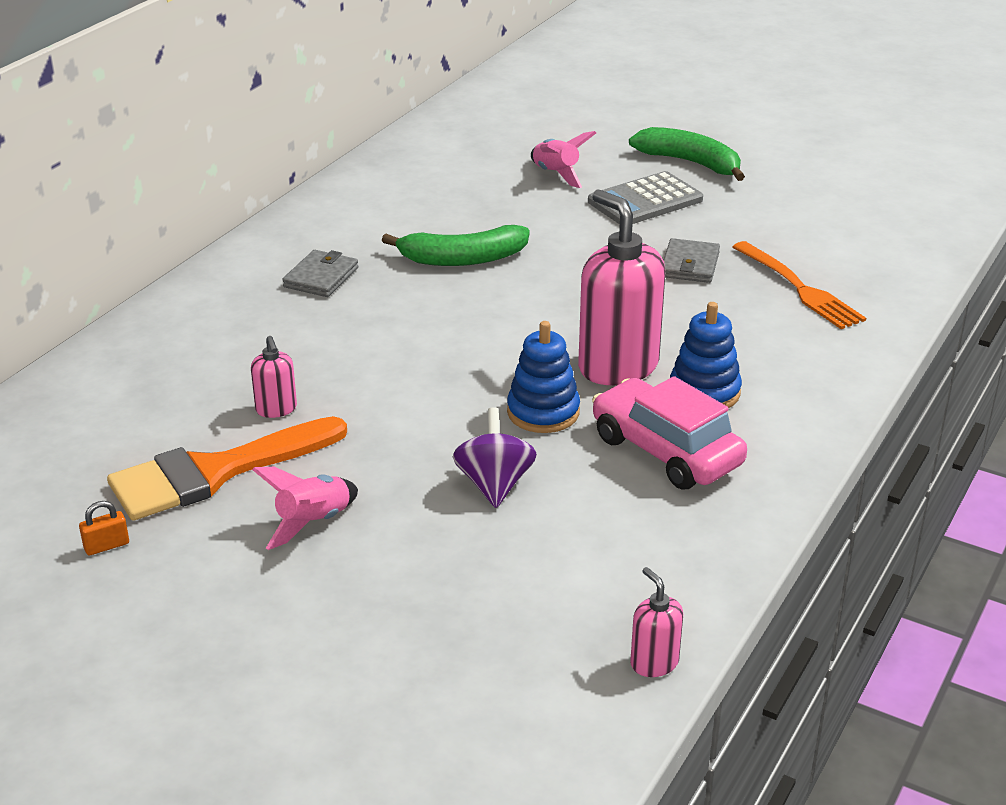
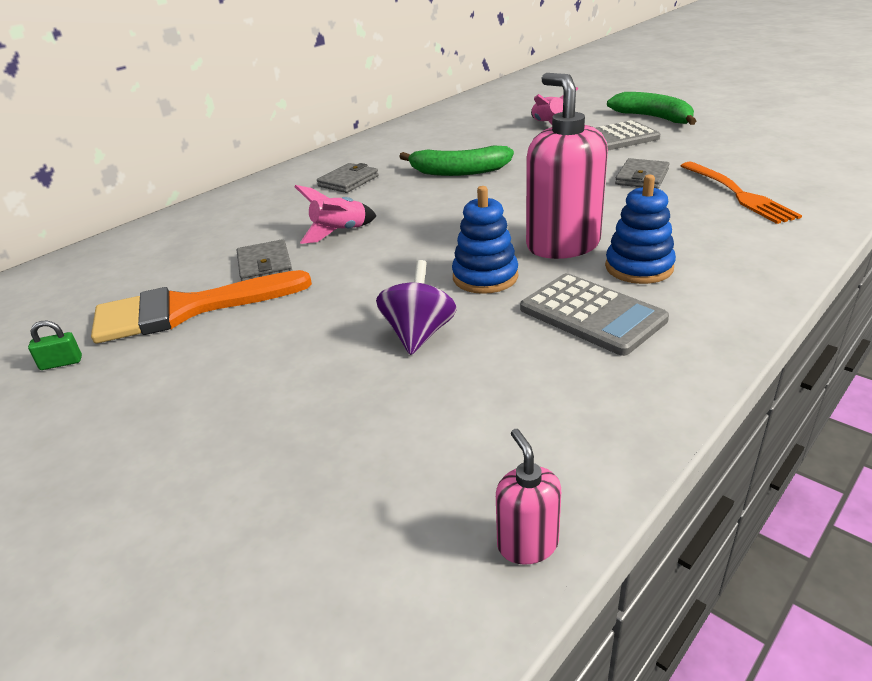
camera: 15 degrees right, 0 degrees up
(106, 546) = (61, 363): orange padlock -> green padlock
(276, 409) = (265, 265): pink soap dispenser -> grey wallet
(313, 523) = (241, 357): pink rocket -> pink rocket (339, 233)
(666, 451) = (592, 314): pink car -> grey calculator

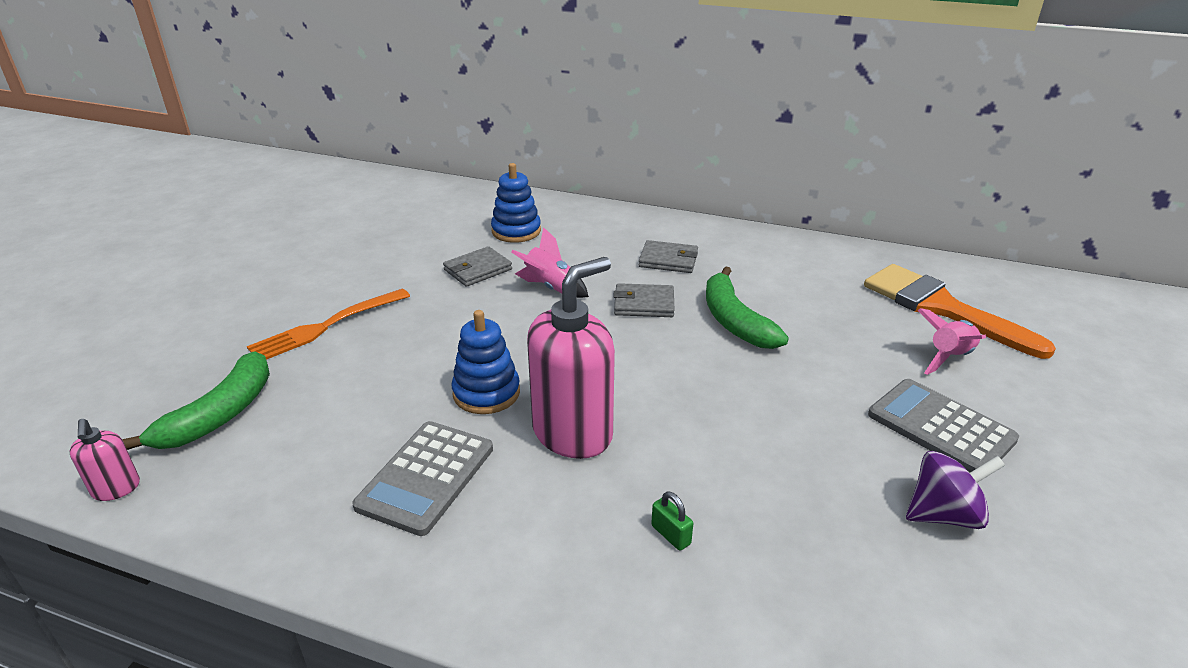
camera: 65 degrees right, 0 degrees up
(61, 363) = (327, 239): green padlock -> green padlock (670, 535)
(188, 309) = (401, 260): orange brush -> orange brush (941, 308)
(419, 334) = (378, 377): purple spinning top -> purple spinning top (944, 515)
(527, 544) = (116, 489): pink soap dispenser -> pink soap dispenser turned 105 degrees clockwise
(639, 267) = (536, 500): blue stacking toy -> blue stacking toy (516, 231)
(642, 177) = (809, 474): grey wallet -> grey wallet (644, 304)
(653, 118) = (1078, 460): green banana -> green banana (219, 415)
(738, 194) = (804, 583): orange fork -> orange fork (326, 326)

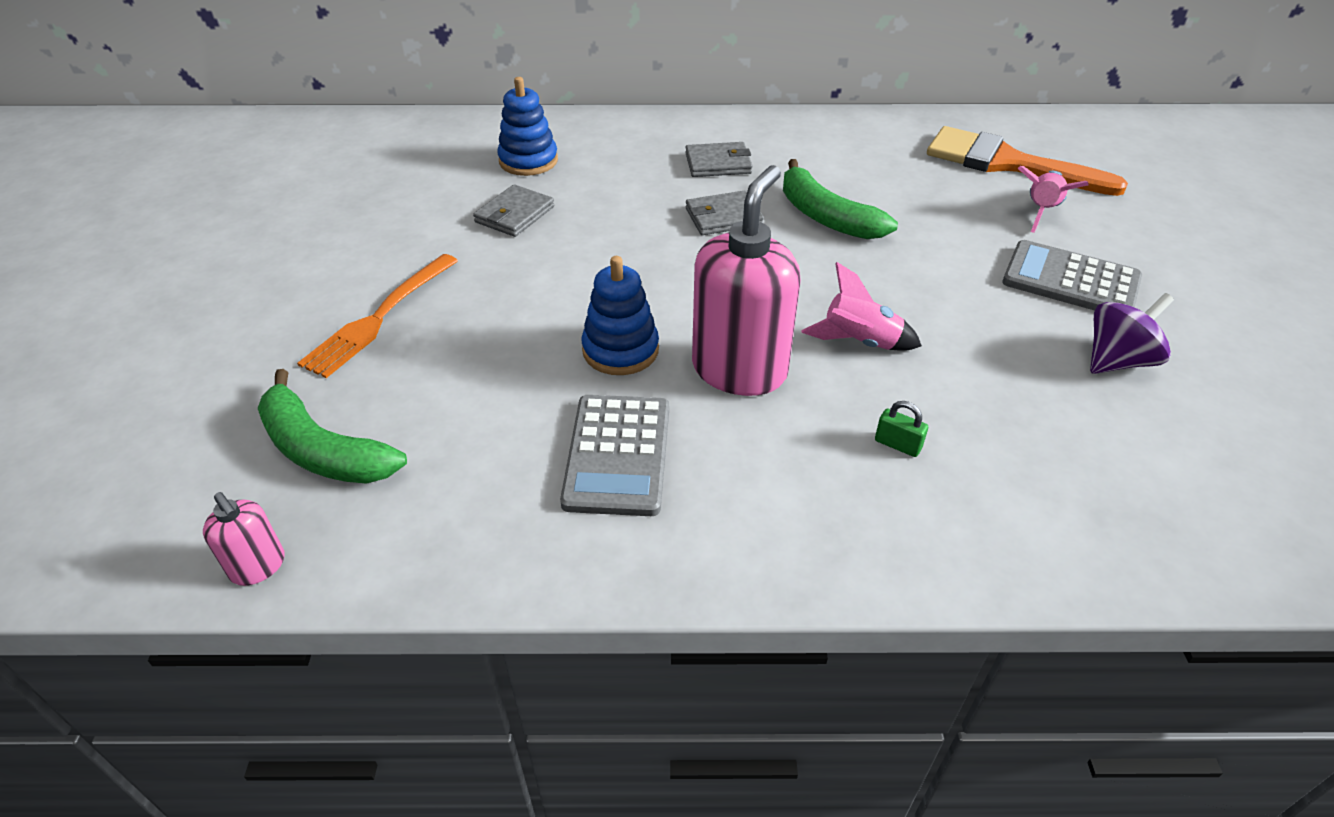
camera: 20 degrees left, 10 degrees up
(219, 415) = (323, 450): green banana -> green banana turned 120 degrees clockwise
(550, 288) = (611, 219): pink rocket -> pink rocket (859, 342)

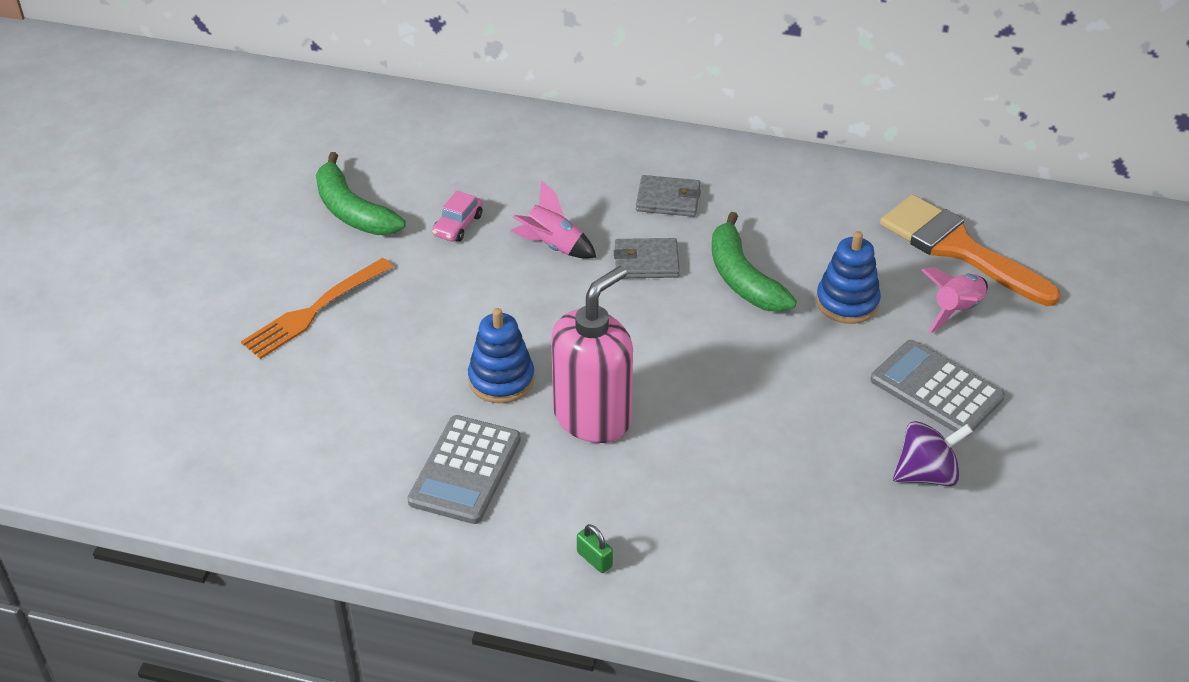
camera: 15 degrees right, 0 degrees up
(258, 566) = (183, 500): pink soap dispenser -> none
(323, 450) = (245, 420): green banana -> green banana (352, 211)
(515, 214) = (458, 225): grey wallet -> pink car
(528, 161) = (489, 166): blue stacking toy -> blue stacking toy (847, 302)
(859, 342) = (707, 412): pink rocket -> pink rocket (552, 246)
(897, 444) = (691, 508): green padlock -> green padlock (594, 559)

